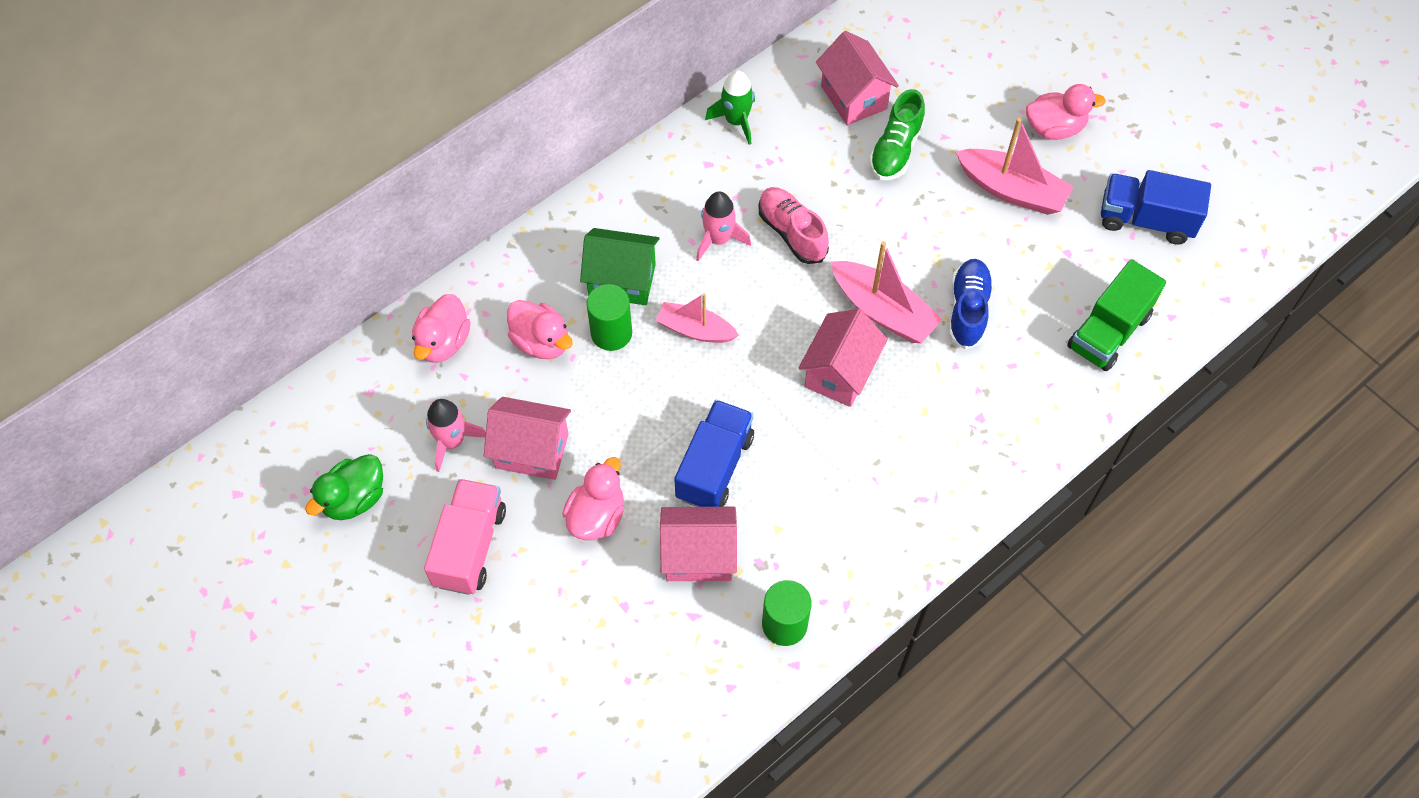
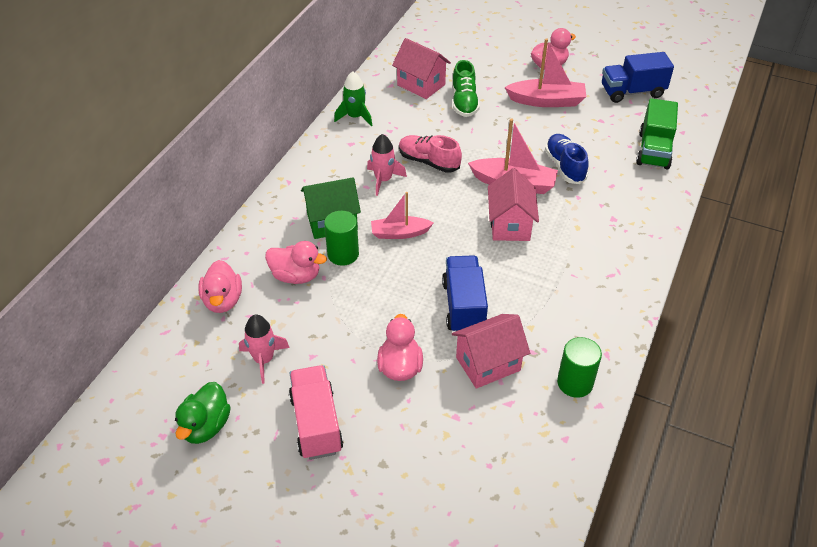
camera: 25 degrees left, 15 degrees down
(532, 451) = (328, 344): pink house -> none

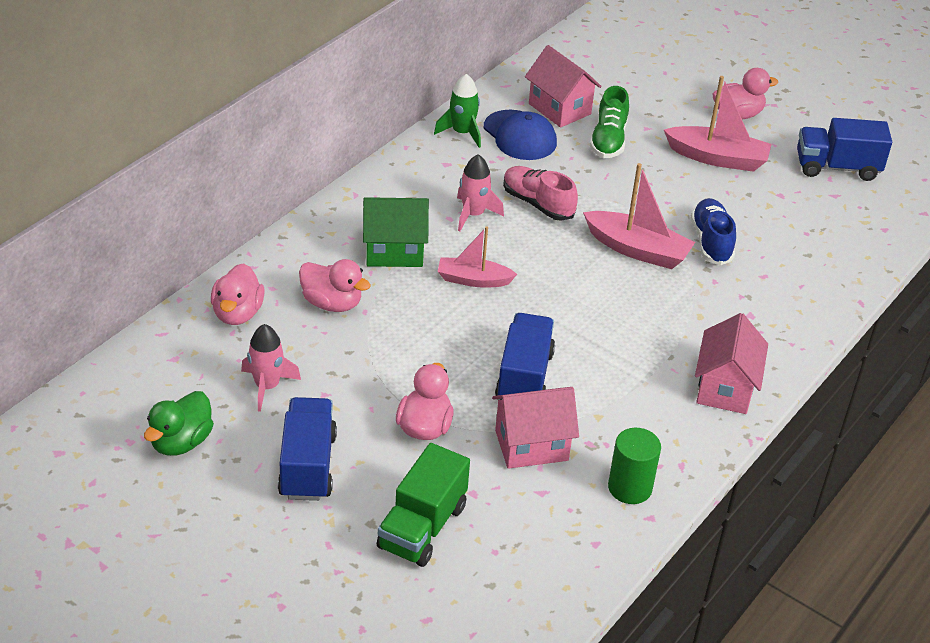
camera: 10 degrees right, 5 degrees down
(316, 423) = (307, 466): pink truck -> blue truck
(343, 254) = (396, 290): green cylinder -> none
(398, 111) = (520, 136): none -> blue cap
(510, 225) = (614, 297): pink house -> pink house (725, 388)
(654, 150) = (836, 244): green truck -> green truck (422, 527)

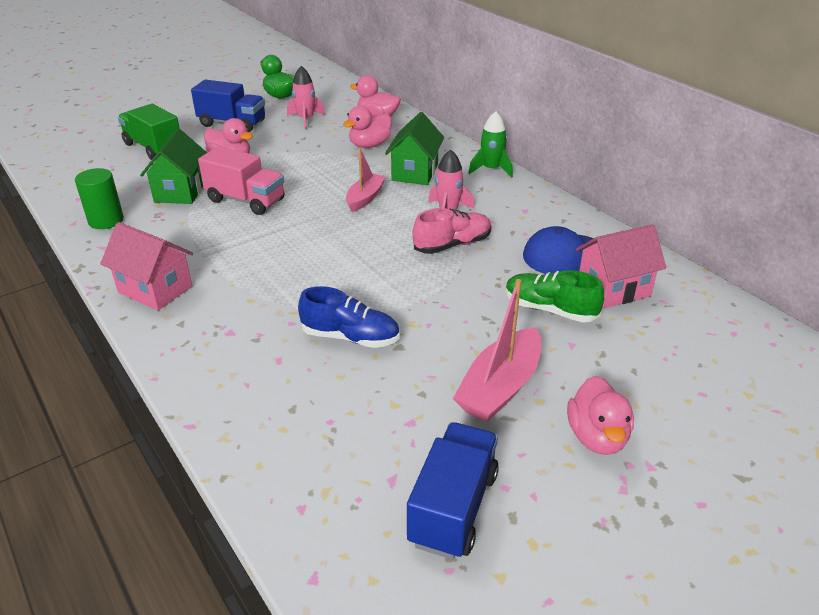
camera: 110 degrees right, 5 degrees down
(462, 133) = (573, 225): green rocket -> green rocket (491, 169)
(524, 377) = (246, 200): blue truck -> pink truck
(531, 445) = (180, 191): pink house -> green house
(637, 250) = (361, 286): pink boat -> none

